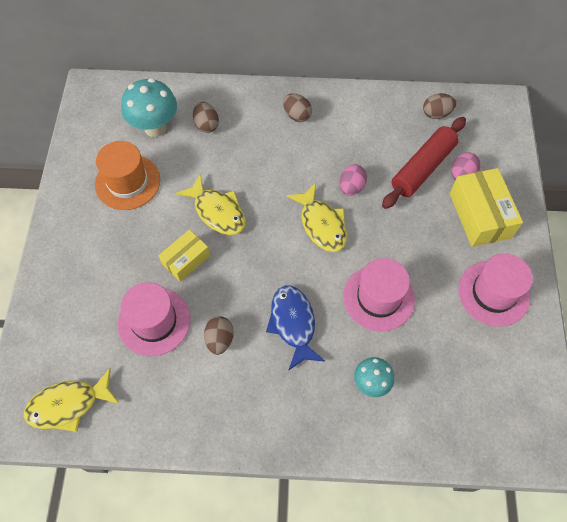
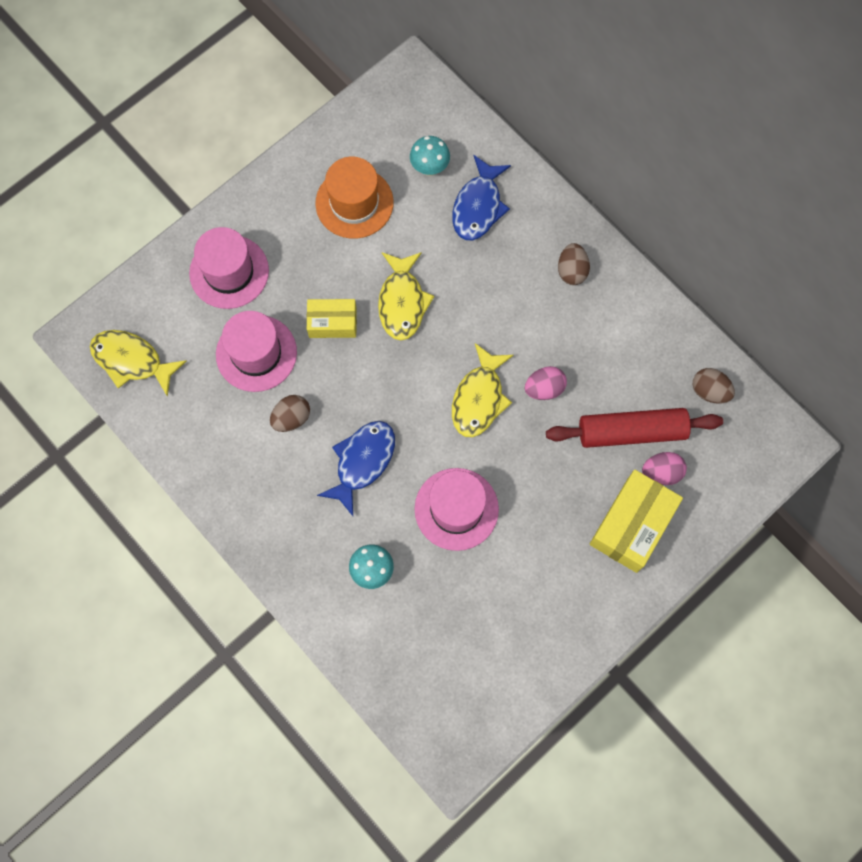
camera: 45 degrees right, 10 degrees up
(155, 128) = (429, 168): turquoise mushroom -> turquoise mushroom, size x0.60
(206, 125) = (478, 206): brown egg -> blue fish
(493, 293) = (560, 602): pink hat -> pink hat (229, 272)

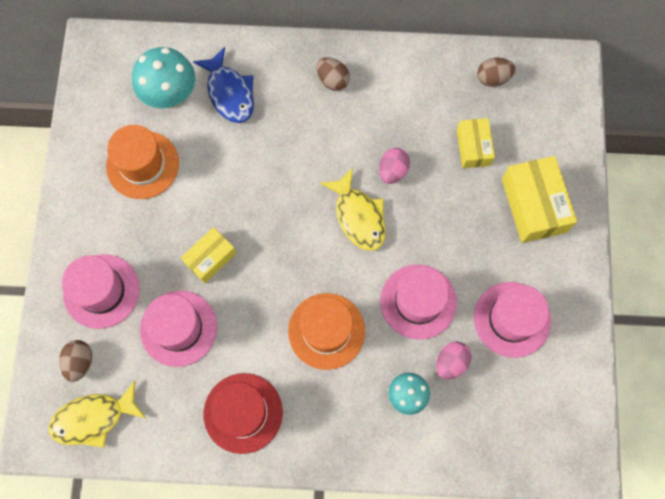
camera: 45 degrees left, 0 degrees up
(239, 461) = (243, 413): none -> red hat
(291, 418) = (248, 348): brown egg -> brown egg (80, 362)
(362, 462) = (326, 331): blue fish -> orange hat
(402, 302) = (243, 201): yellow fish -> none
(429, 168) = (171, 96): turquoise mushroom -> turquoise mushroom, size x1.66
(516, 595) = (512, 319): none -> pink hat
(631, 431) = (473, 147): red rolling pin -> yellow box
(661, 472) = (517, 156): pink egg -> pink egg (451, 362)

